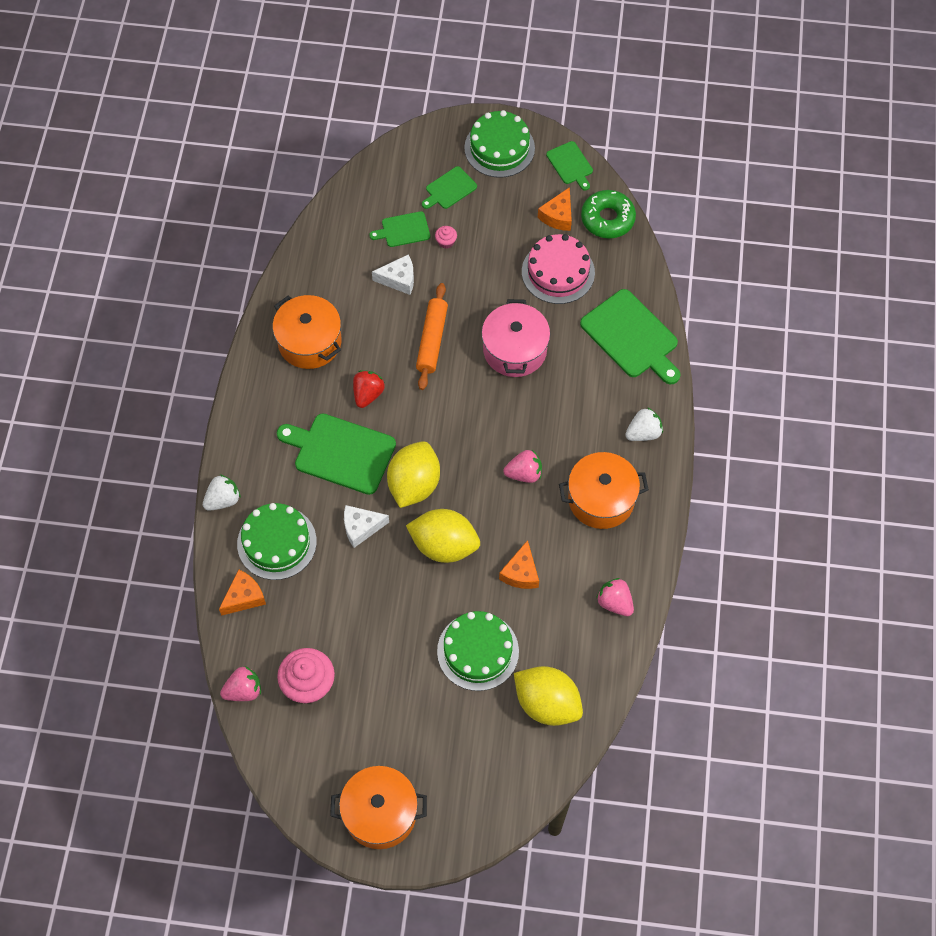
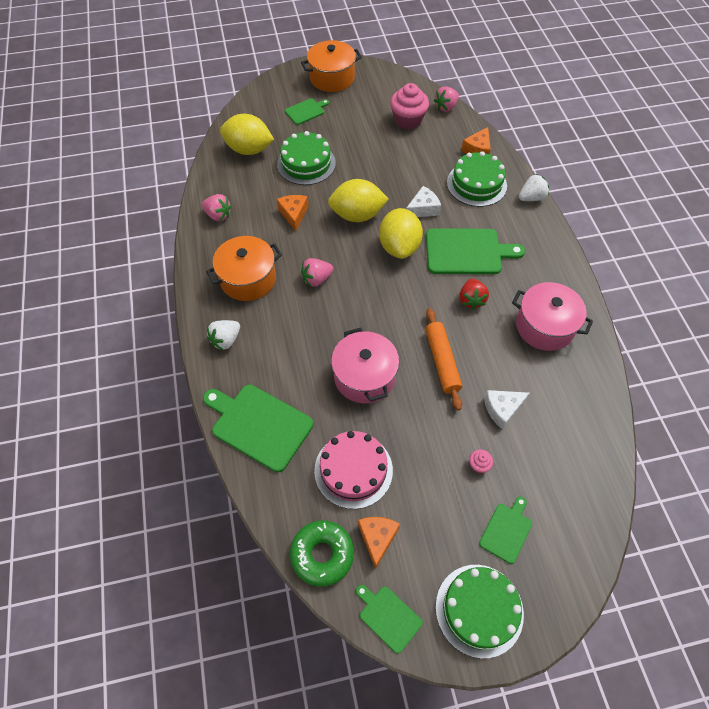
camera: 160 degrees right, 5 degrees down
(223, 500) = (531, 198): white strawberry -> white strawberry turned 150 degrees counterclockwise
(309, 342) = (544, 326): orange pot -> pink pot
(403, 230) = (527, 463): green cutting board -> green cutting board (306, 111)

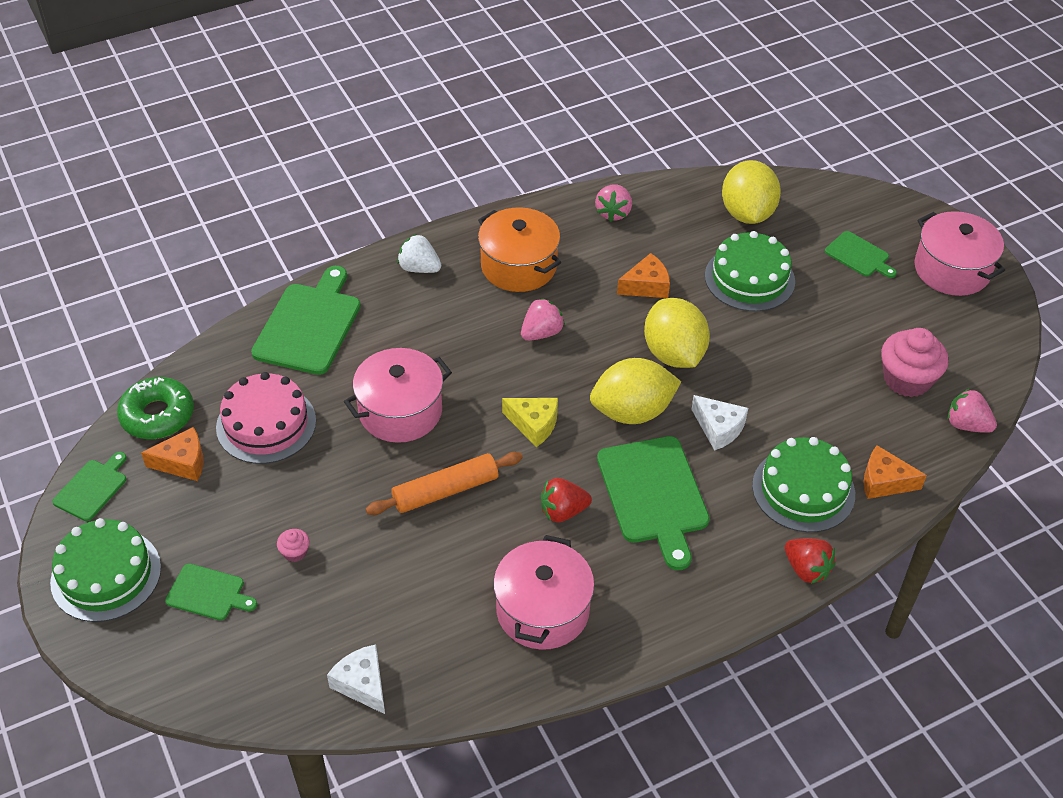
camera: 75 degrees right, 10 degrees down
(316, 279) = (541, 333): pink strawberry -> pink strawberry turned 90 degrees clockwise
(332, 78) = (952, 270): orange pot -> pink pot
(396, 300) = (534, 424): none -> yellow cheese
(502, 409) = (385, 570): white cheese -> white cheese (362, 684)
(531, 198) = (806, 569): white strawberry -> red strawberry

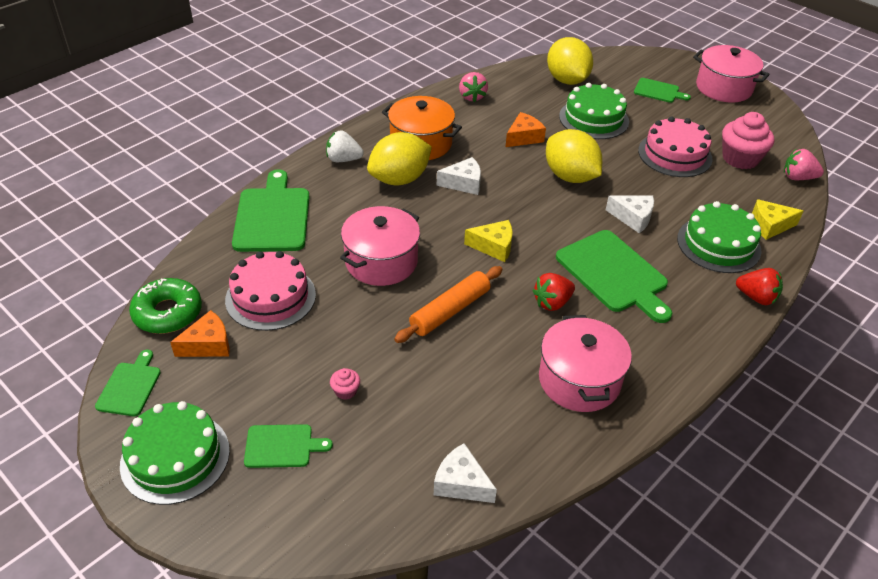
camera: 20 degrees left, 5 degrees down
(541, 333) = (463, 183): pink strawberry -> white cheese
(632, 412) = (563, 221): yellow lemon -> yellow lemon (399, 179)
(824, 354) = (675, 154): none -> pink cake
(884, 482) = (769, 226): orange cheese -> yellow cheese

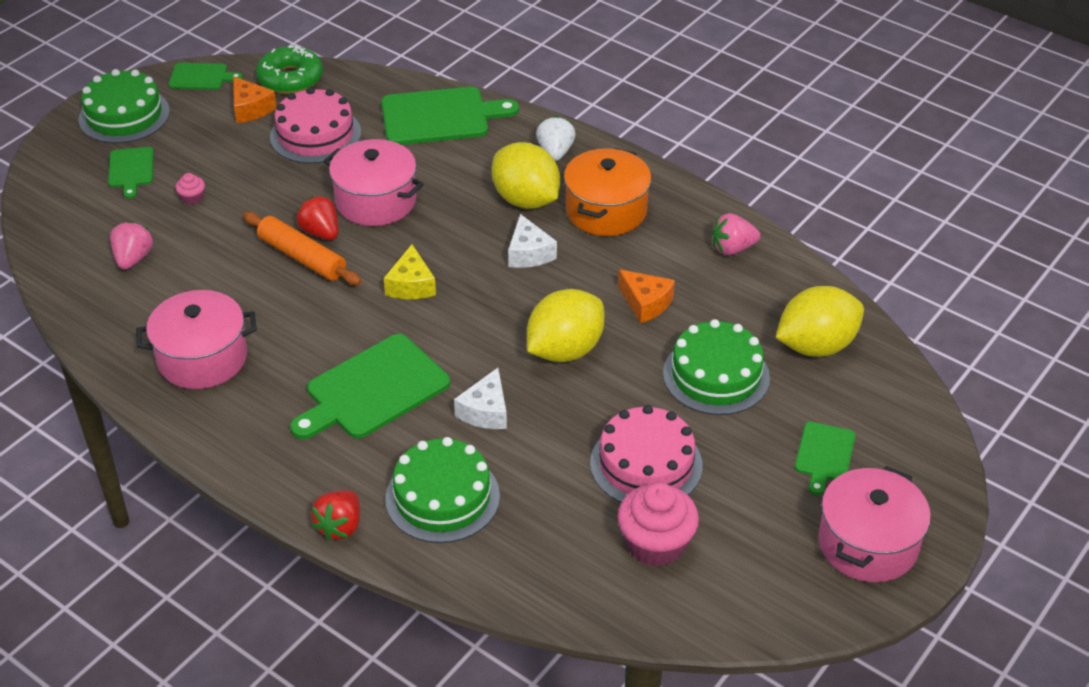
camera: 85 degrees right, 0 degrees up
(461, 483) = (81, 279): white cheese -> none
(552, 303) = (319, 336): red strawberry -> red strawberry (321, 232)
(769, 226) = (492, 560): yellow cheese -> none
(798, 177) = (621, 613): pink strawberry -> pink strawberry (133, 258)

